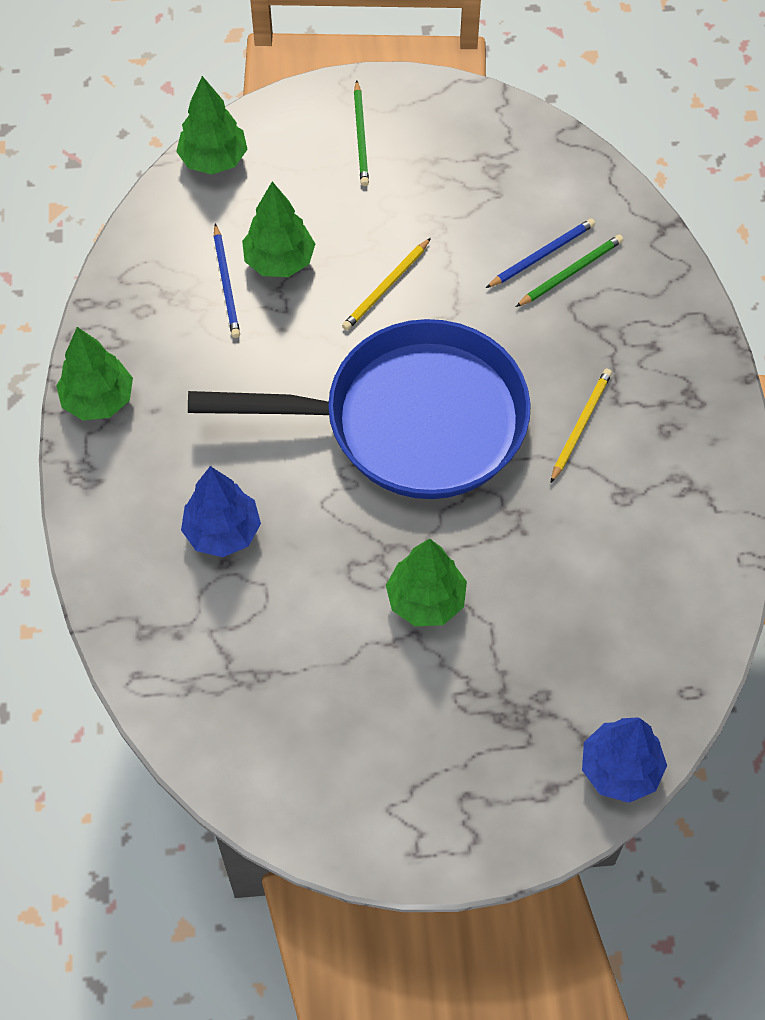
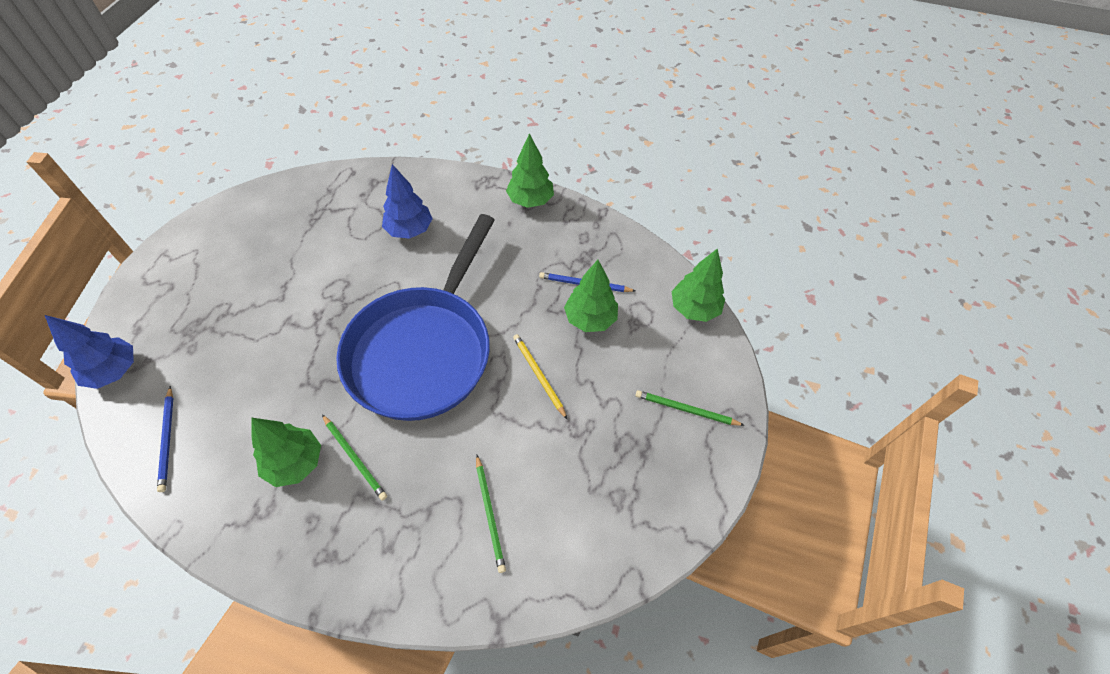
camera: 110 degrees right, 5 degrees down
(425, 600) = (297, 311): green tree -> green tree (295, 463)
(542, 255) = (517, 498): blue pencil -> blue pencil (167, 440)
(580, 425) = (354, 458): yellow pencil -> green pencil

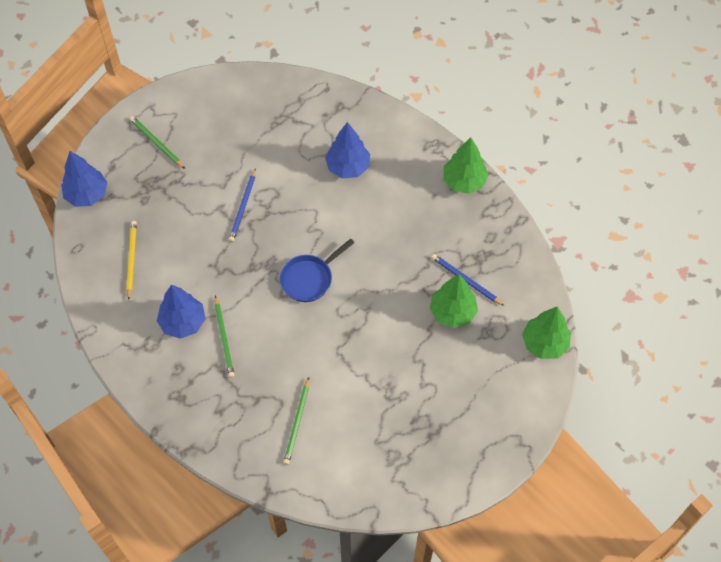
camera: 30 degrees right, 5 degrees up
(167, 440) = (106, 265): blue pencil -> blue pencil (243, 207)
(295, 463) = (183, 322): green tree -> blue tree
(423, 350) = (309, 278): blue pan -> blue pan, size x0.42
(538, 375) = (386, 339): yellow pencil -> yellow pencil (131, 259)
(686, 409) = (483, 419): green pencil -> green pencil (156, 143)

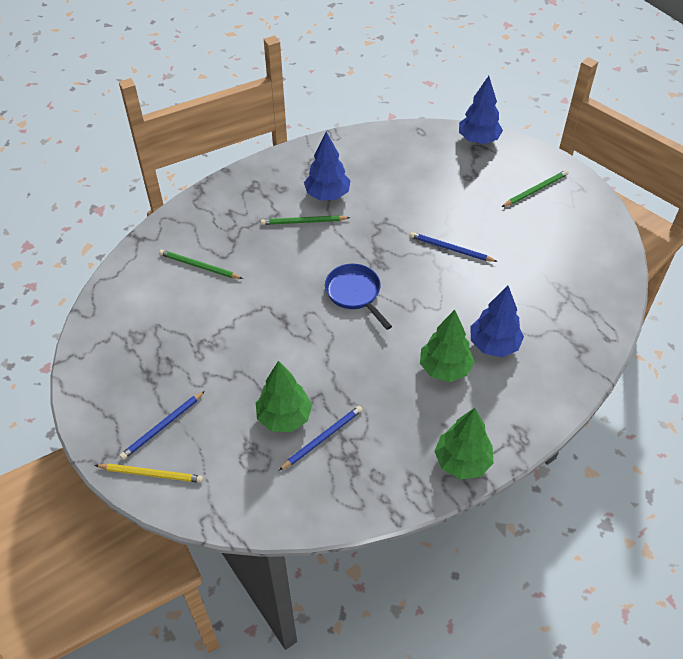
camera: 100 degrees right, 10 degrees down
(131, 259) = (402, 165): yellow pencil -> yellow pencil (151, 474)
(483, 406) = (162, 427): none -> blue pencil
(544, 343) = (220, 507): green tree -> green tree (445, 368)

